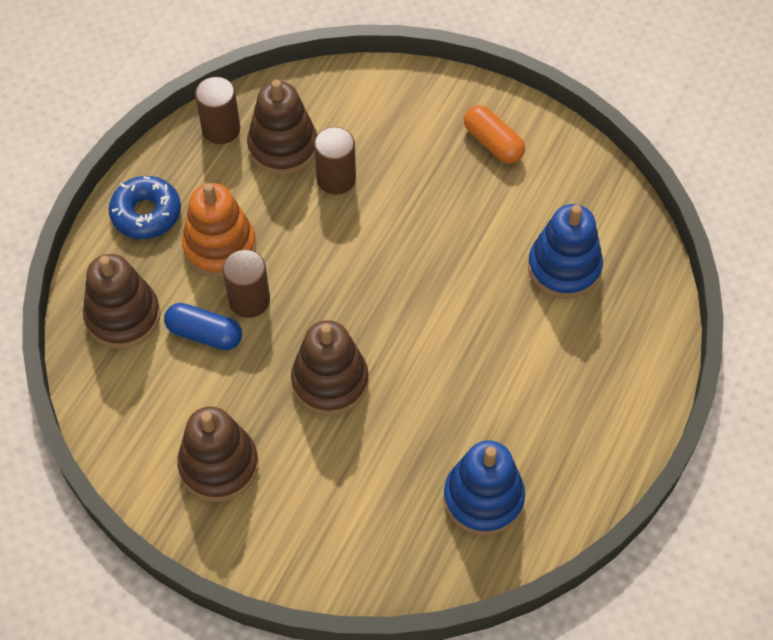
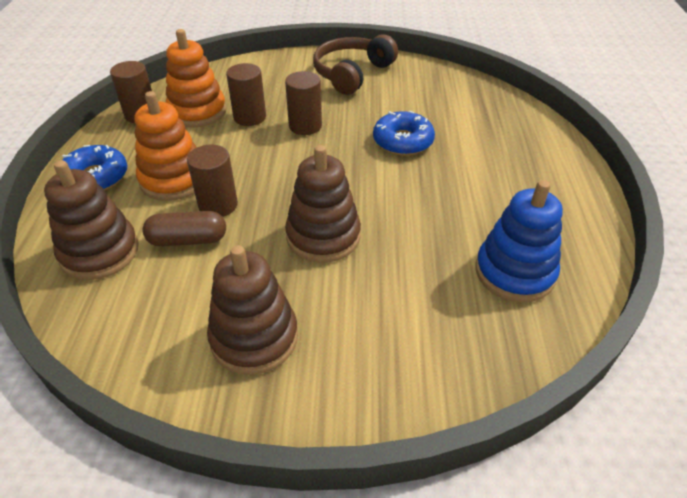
camera: 25 degrees left, 15 degrees down
(205, 334) = (188, 240): blue capsule -> brown capsule
(283, 147) = (197, 112): brown stacking toy -> orange stacking toy
(390, 217) = (305, 126): none -> brown cylinder
(484, 284) = (403, 141): none -> blue donut
(493, 143) = (352, 73): orange capsule -> brown headphones
(564, 267) = (451, 117): blue stacking toy -> none

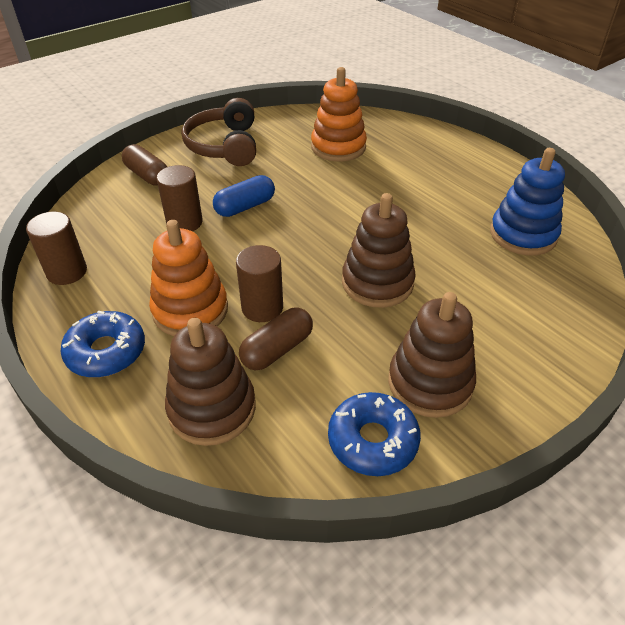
camera: 40 degrees left, 0 degrees up
(197, 112) = (125, 241): orange stacking toy -> orange stacking toy (338, 147)
(270, 72) = (147, 175): none -> brown capsule
(305, 126) = (245, 207): brown cylinder -> blue capsule
(403, 141) = (338, 182): blue donut -> blue donut (372, 440)

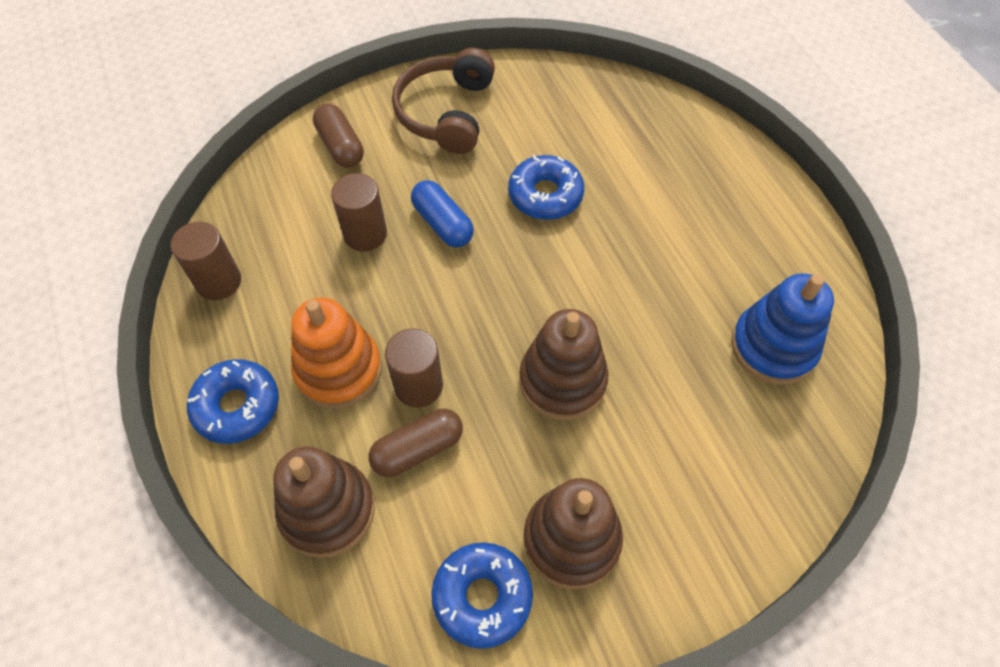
camera: 15 degrees right, 15 degrees up
(245, 207) = (443, 223): blue capsule -> blue capsule turned 75 degrees clockwise
(317, 179) = (545, 195): none -> blue donut
(338, 147) = (589, 144): orange stacking toy -> none

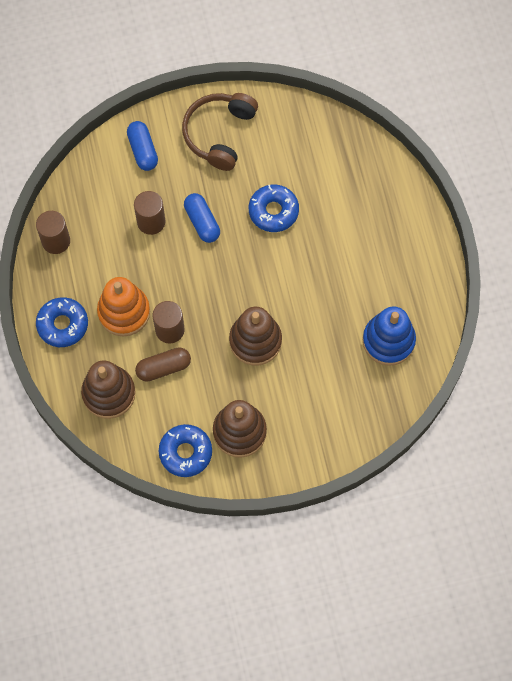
camera: 10 degrees right, 10 degrees up
(340, 146) = (143, 150): brown capsule -> blue capsule

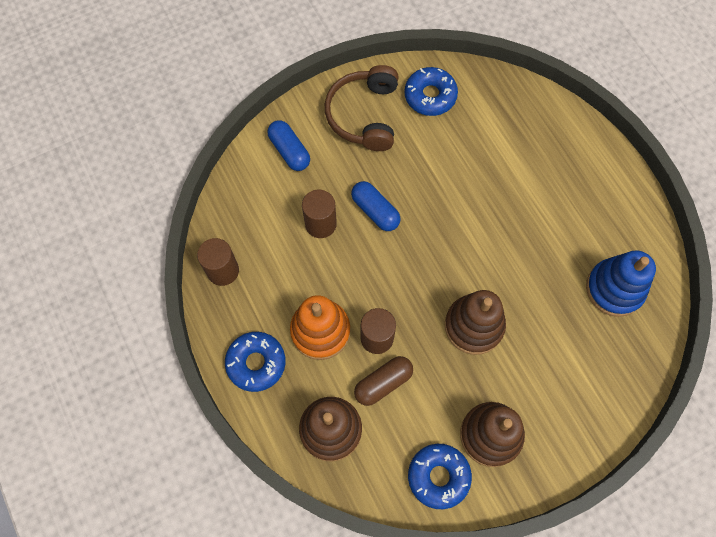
camera: 15 degrees left, 0 degrees up
(273, 211) = (446, 181): blue donut -> blue donut (430, 96)

